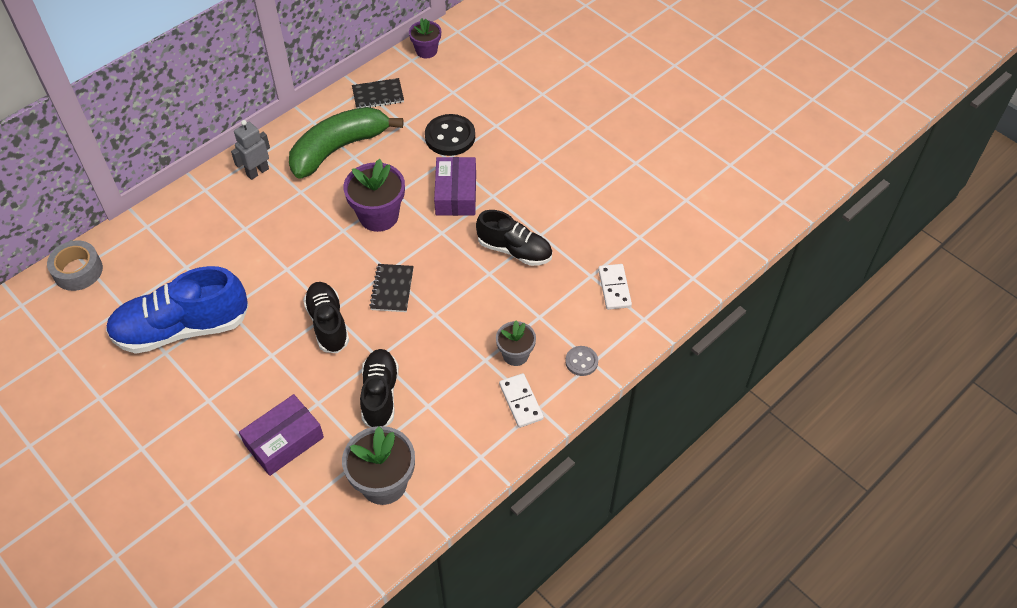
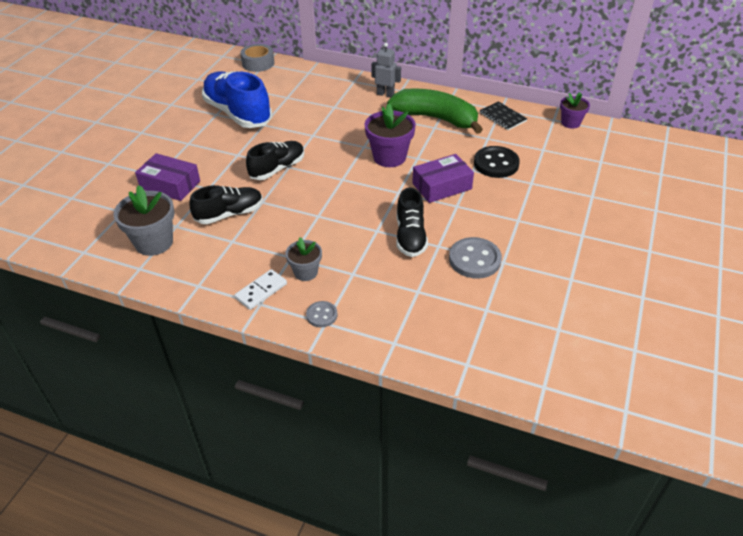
camera: 65 degrees right, 10 degrees down
(392, 289) = (327, 187): black notebook -> none
(574, 216) = (474, 259): none -> grey button
(614, 288) = (414, 311): white domino -> none

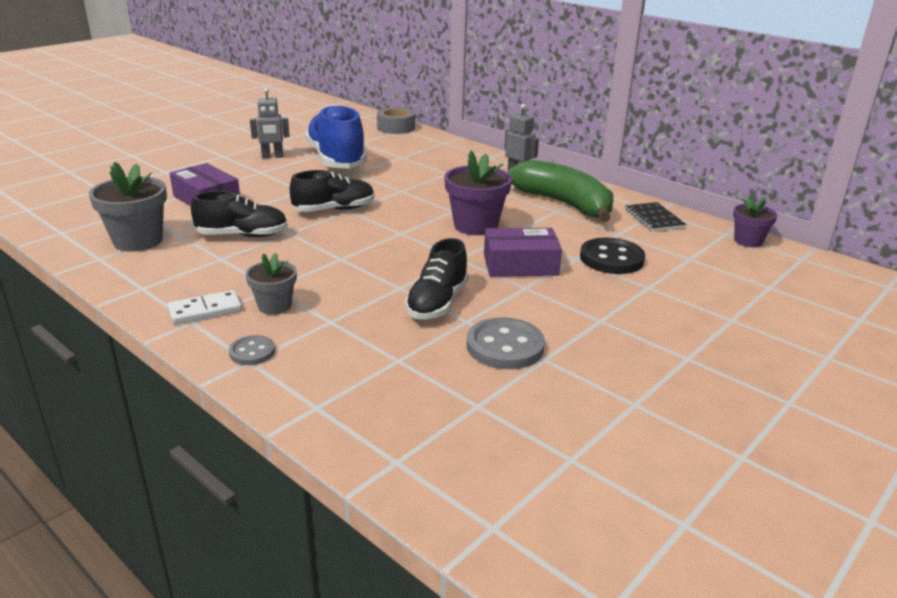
camera: 20 degrees right, 15 degrees down
(183, 123) = (272, 156): none -> grey robot

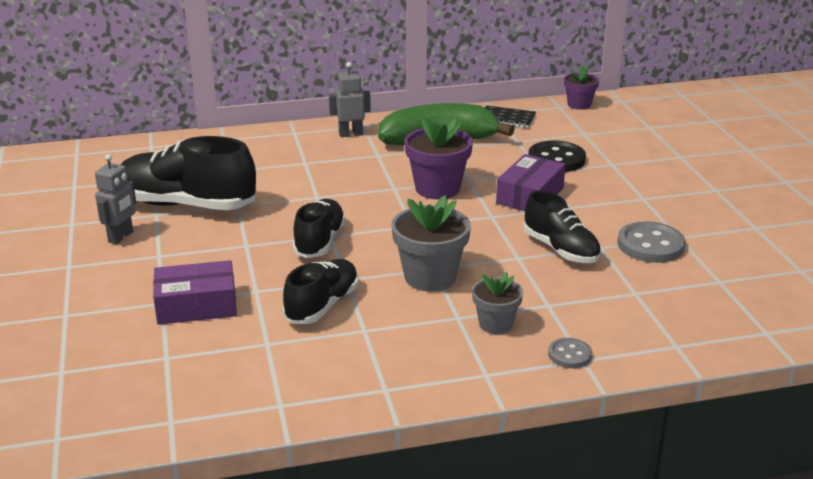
camera: 55 degrees left, 0 degrees up
(138, 241) = (261, 371): grey flower pot -> grey flower pot (430, 277)
(205, 310) = (470, 362): white domino -> none
(336, 159) = (186, 205): blue shoe -> black shoe
(396, 127) = (141, 148): grey tape -> none

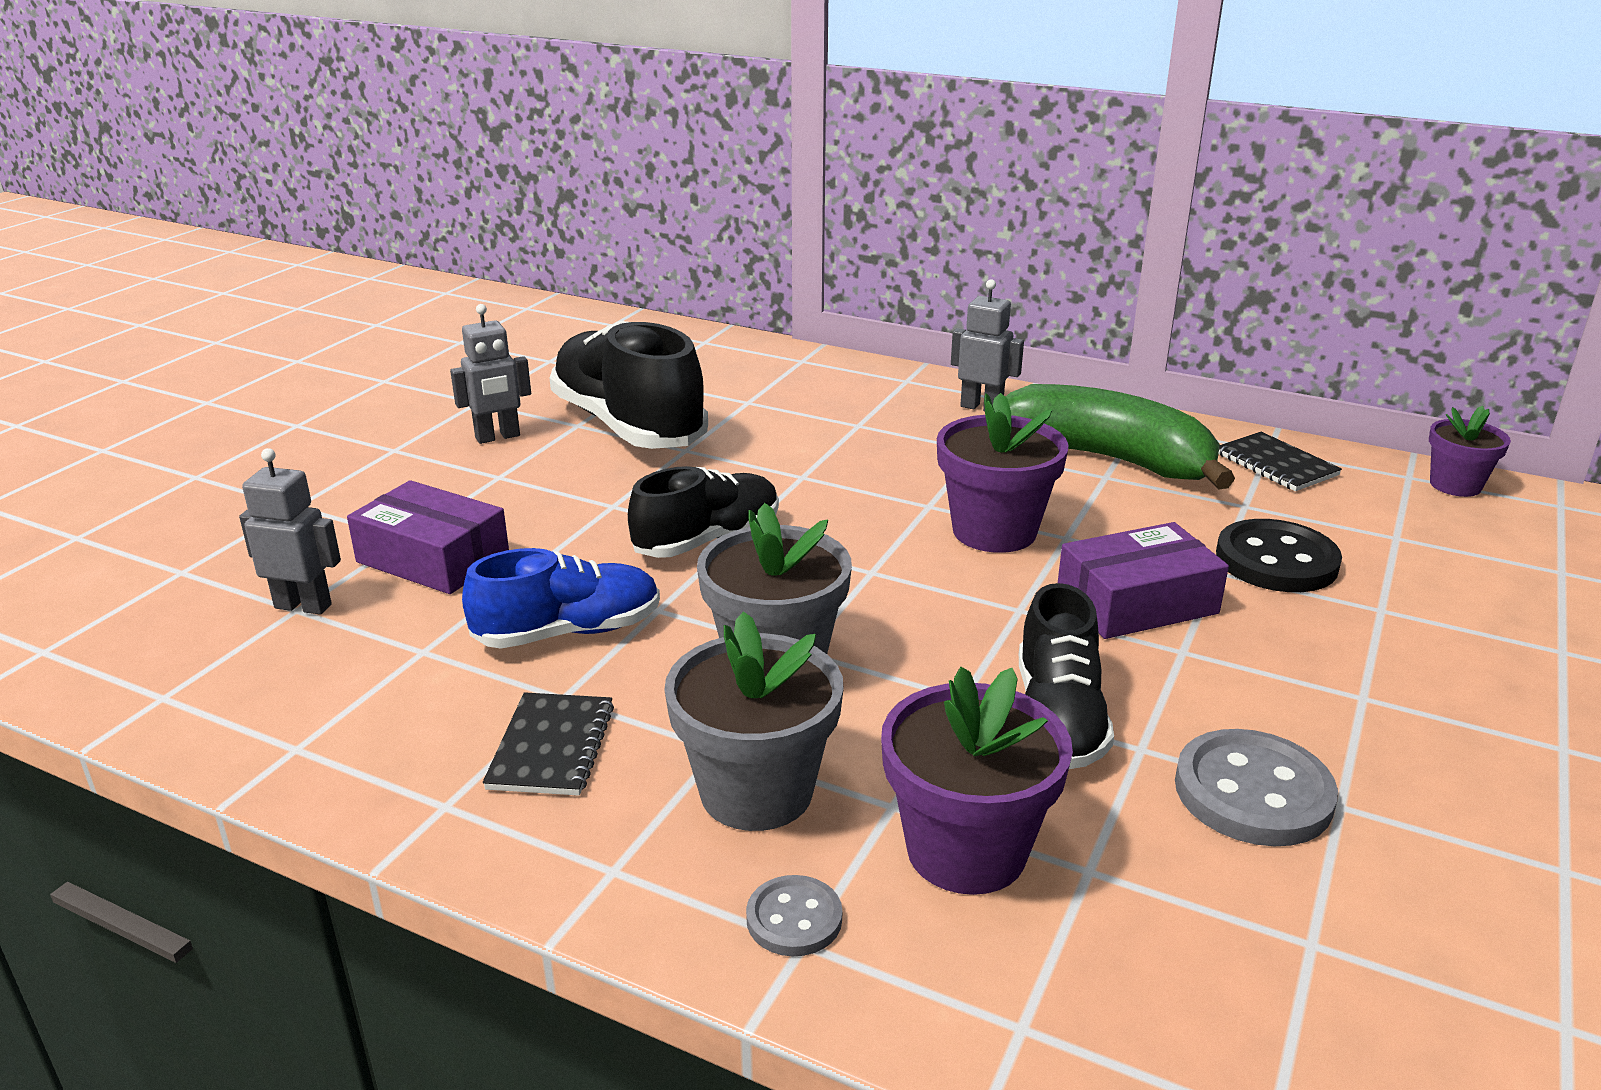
camera: 40 degrees right, 0 degrees up
(167, 354) = (303, 606): none -> grey robot
(322, 305) = (568, 632): black shoe -> blue shoe
(392, 349) = (551, 747): none -> black notebook
(495, 324) = (756, 792): grey flower pot -> grey flower pot, size x1.64
(592, 306) = (966, 850): none -> purple flower pot

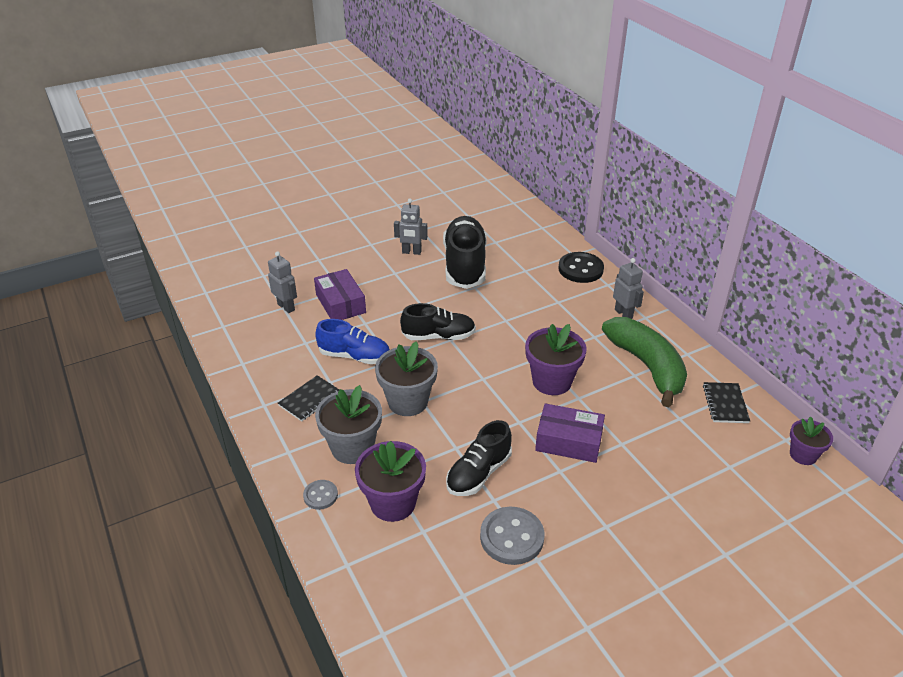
camera: 35 degrees right, 10 degrees up
(1276, 561) = (655, 451): black button -> black button (580, 269)

